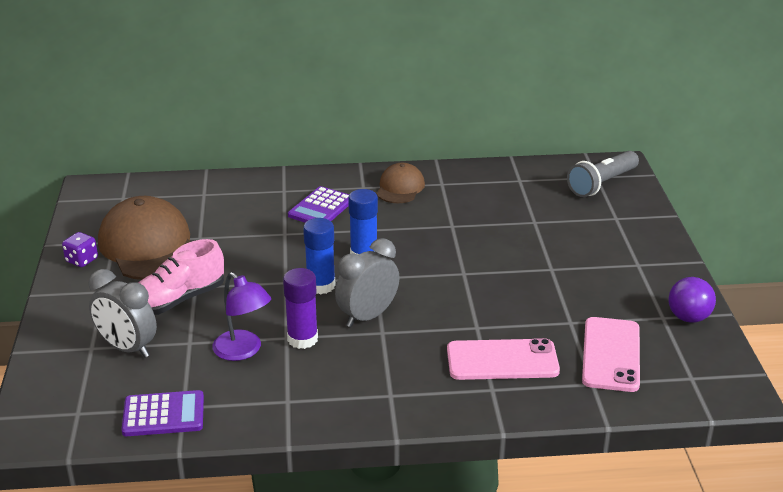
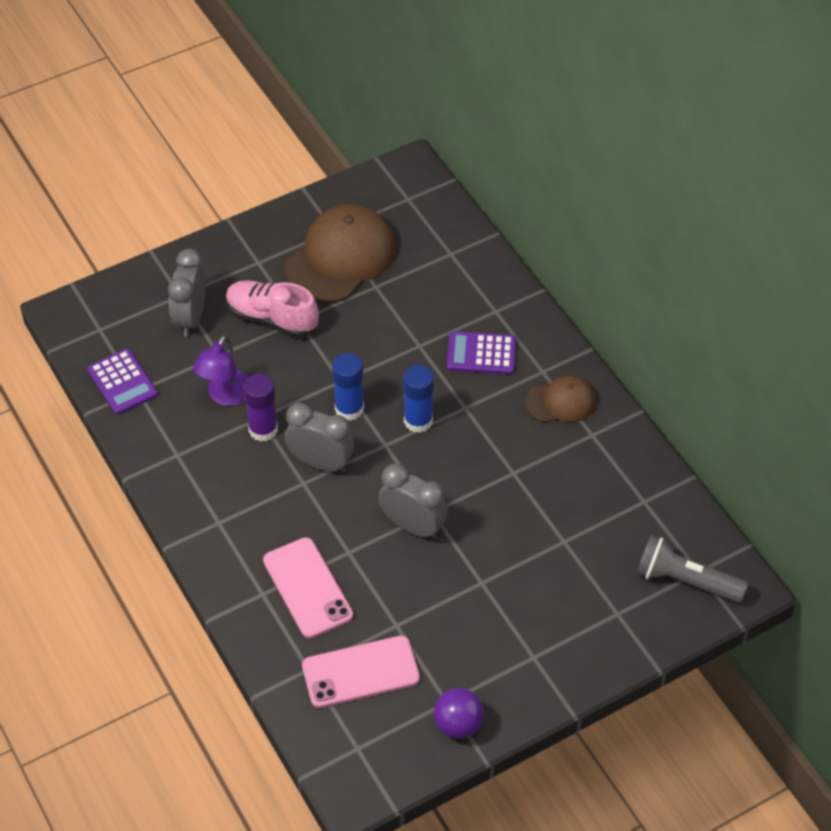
camera: 65 degrees right, 20 degrees up
(82, 260) = (293, 224): purple dice -> none
(472, 286) = (413, 526): none -> grey clock

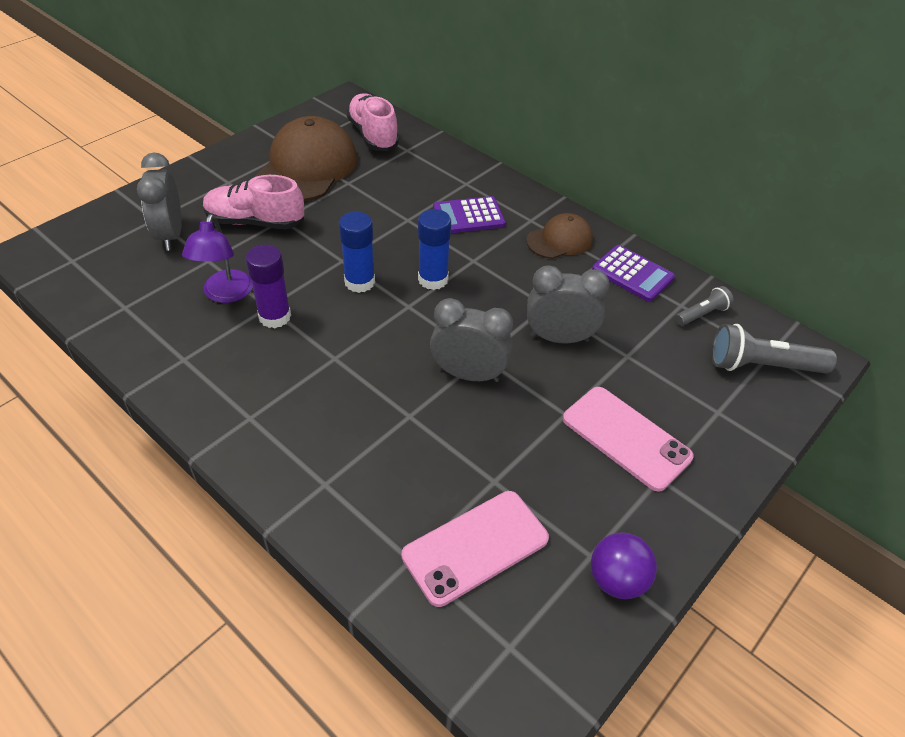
camera: 20 degrees left, 5 degrees down
(122, 382) = (105, 303): purple calculator -> purple calculator (632, 274)
(308, 588) = (377, 464): pink phone -> pink phone (626, 437)
(321, 463) = (347, 335): grey clock -> grey clock (559, 338)
(422, 226) = (373, 135): none -> pink shoe
(659, 515) = (702, 314): none -> grey flashlight

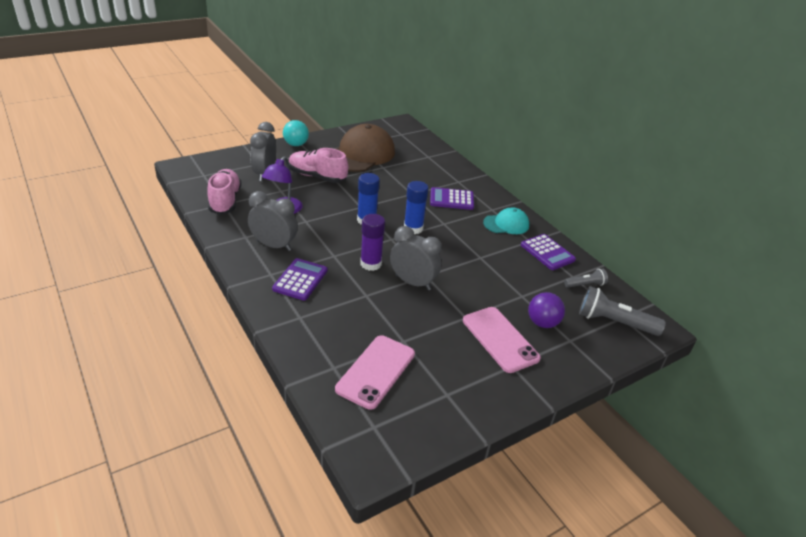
camera: 15 degrees right, 10 degrees down
(200, 171) = (296, 144): none -> turquoise ball
(275, 316) = (307, 227): purple glue stick -> purple glue stick (371, 264)
(300, 415) = (300, 280): none -> purple calculator
(373, 135) = (410, 145): pink shoe -> pink shoe (225, 201)
(475, 547) = (376, 371): pink phone -> pink phone turned 45 degrees counterclockwise
(559, 240) = (506, 224): brown cap -> turquoise cap
(559, 338) = (481, 276): grey clock -> grey clock (274, 245)
(617, 580) = (458, 411): purple ball -> purple ball (542, 323)

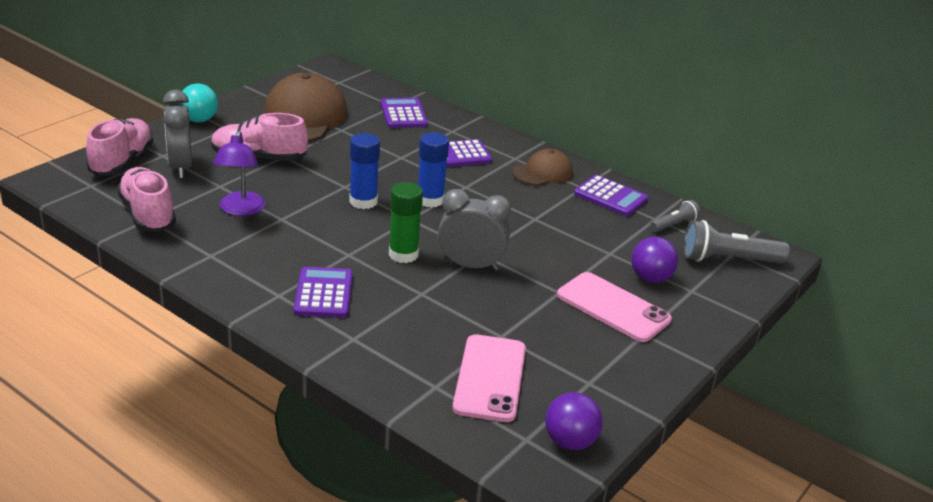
camera: 20 degrees left, 5 degrees down
(232, 163) = (122, 161): none -> pink shoe
(274, 245) = (258, 258): grey clock -> none
(371, 264) = (403, 254): purple glue stick -> green glue stick
(405, 438) = (570, 442): none -> purple ball
(431, 164) = (403, 114): none -> purple calculator
(506, 224) = (542, 172): turquoise cap -> brown cap

